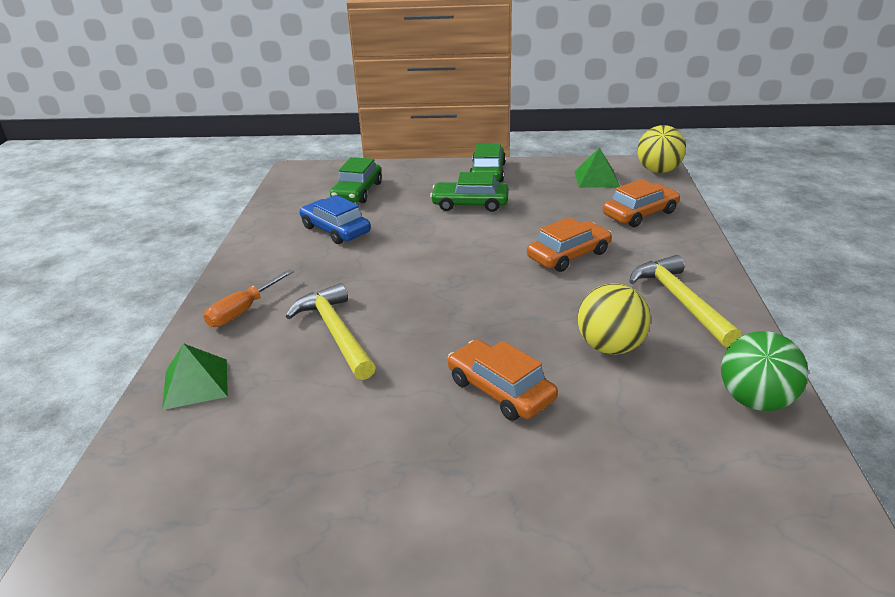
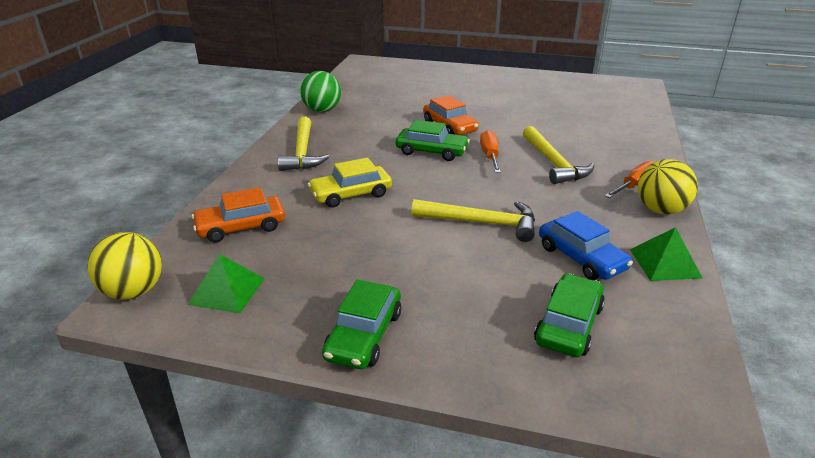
camera: 170 degrees left, 0 degrees up
(196, 383) = (637, 148): green pyramid -> green pyramid (664, 263)
(423, 245) = (481, 223): none -> yellow hammer
(424, 332) = (490, 156): none -> orange screwdriver
(470, 204) = (415, 272): green car -> green car (431, 151)
(568, 255) = (351, 194): orange car -> yellow car
(610, 347) = (373, 136): yellow ball -> yellow ball (660, 210)

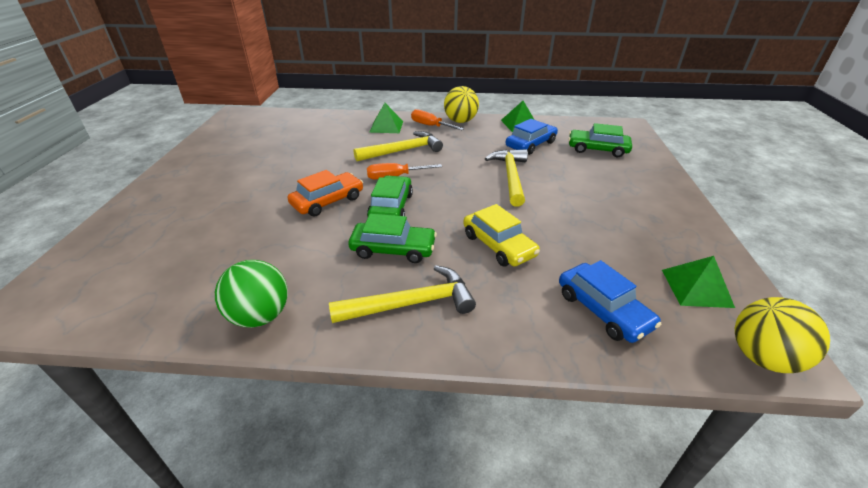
camera: 100 degrees left, 5 degrees up
(241, 227) = (603, 310): orange car -> blue car
(364, 335) = (672, 210): green car -> green car (393, 249)
(625, 157) = (386, 126): none -> green pyramid

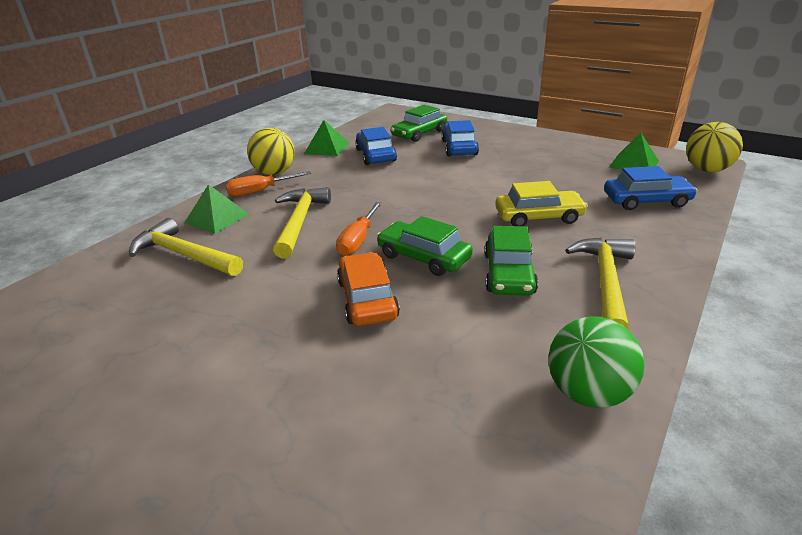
camera: 60 degrees left, 5 degrees down
(393, 249) = (508, 273): green car -> green car turned 150 degrees clockwise
(510, 176) = (426, 180): yellow hammer -> yellow hammer (184, 255)
(593, 174) = (459, 148): none -> blue car

